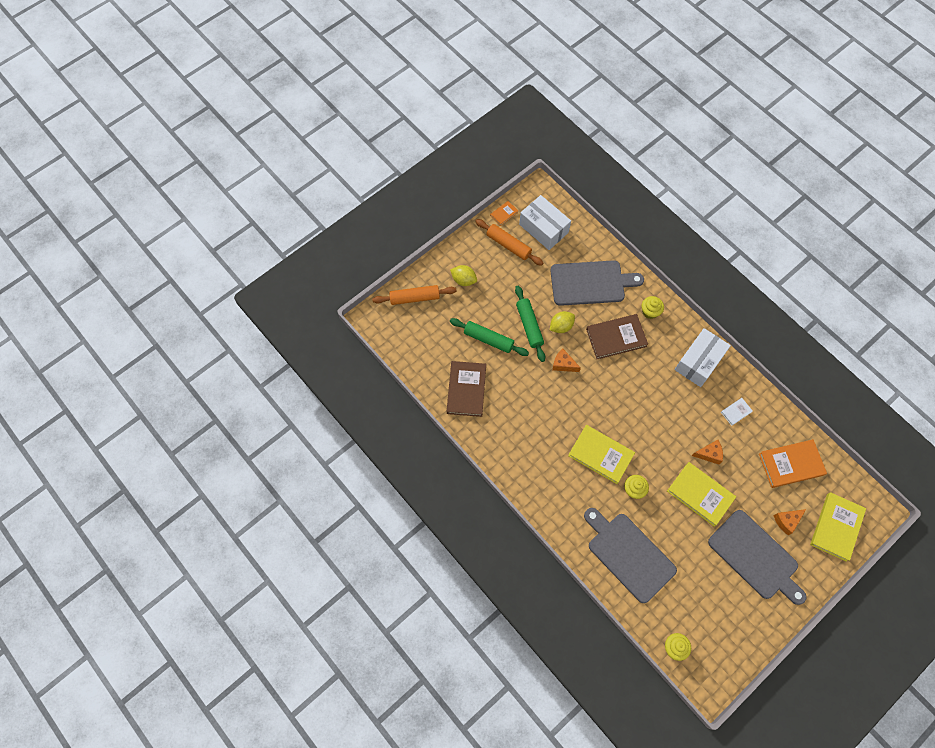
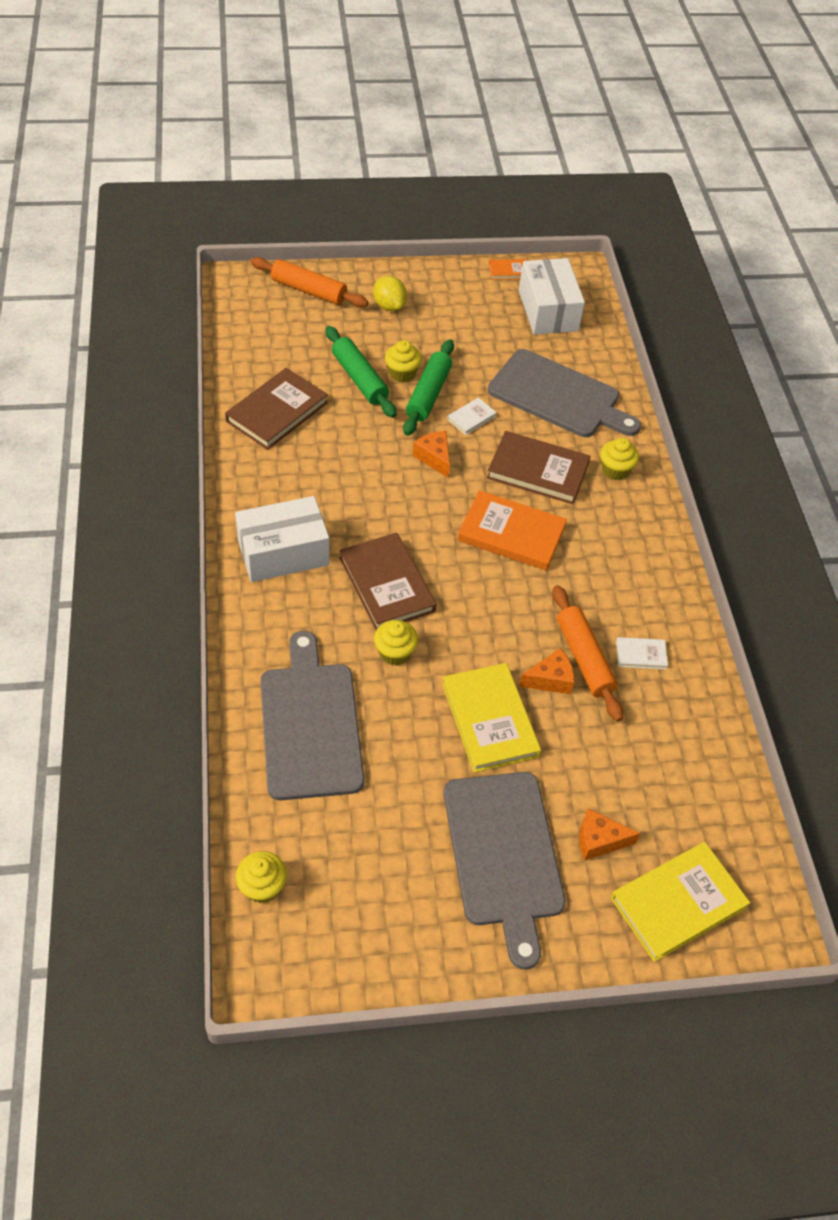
camera: 30 degrees right, 15 degrees down
(506, 321) = (402, 373): none -> yellow cupcake
(508, 245) = (483, 303): orange rolling pin -> orange rolling pin (584, 658)
(561, 326) = (471, 418): yellow lemon -> white book
(601, 455) = (387, 584): yellow book -> brown book
(699, 362) = (636, 564): white box -> white box (283, 553)
(709, 454) = (550, 680): orange cheese -> orange cheese turned 45 degrees counterclockwise
(791, 464) = (672, 772): orange book -> orange book (511, 534)

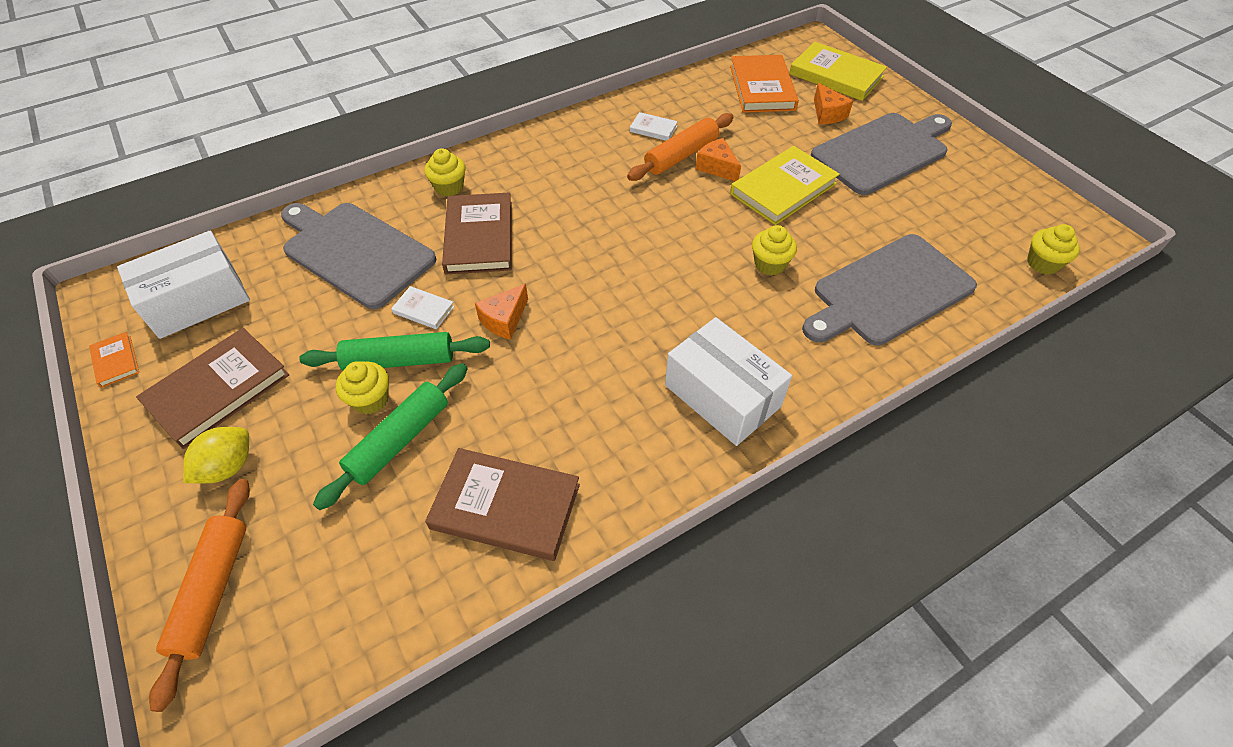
camera: 110 degrees left, 0 degrees up
(387, 584) = (700, 297): brown book -> brown book (218, 390)
(511, 534) = (575, 232): orange book -> orange book (762, 88)
(558, 396) = (355, 252): grey cutting board -> grey cutting board turned 60 degrees counterclockwise
(641, 655) = (653, 129): white book -> white book turned 45 degrees counterclockwise

